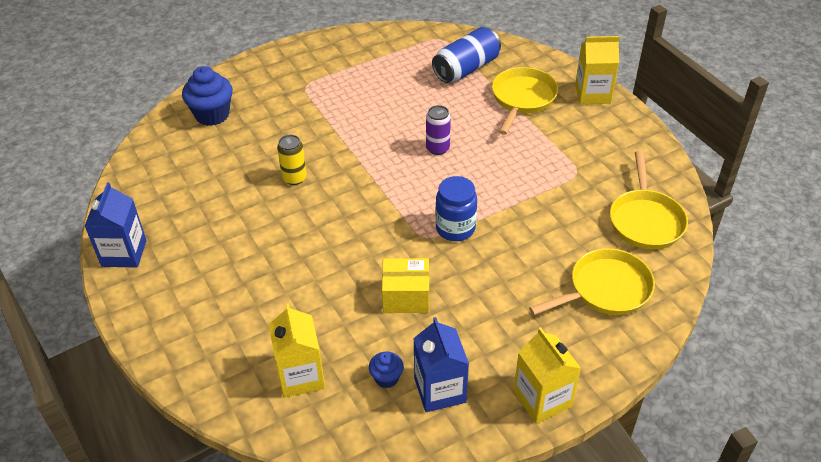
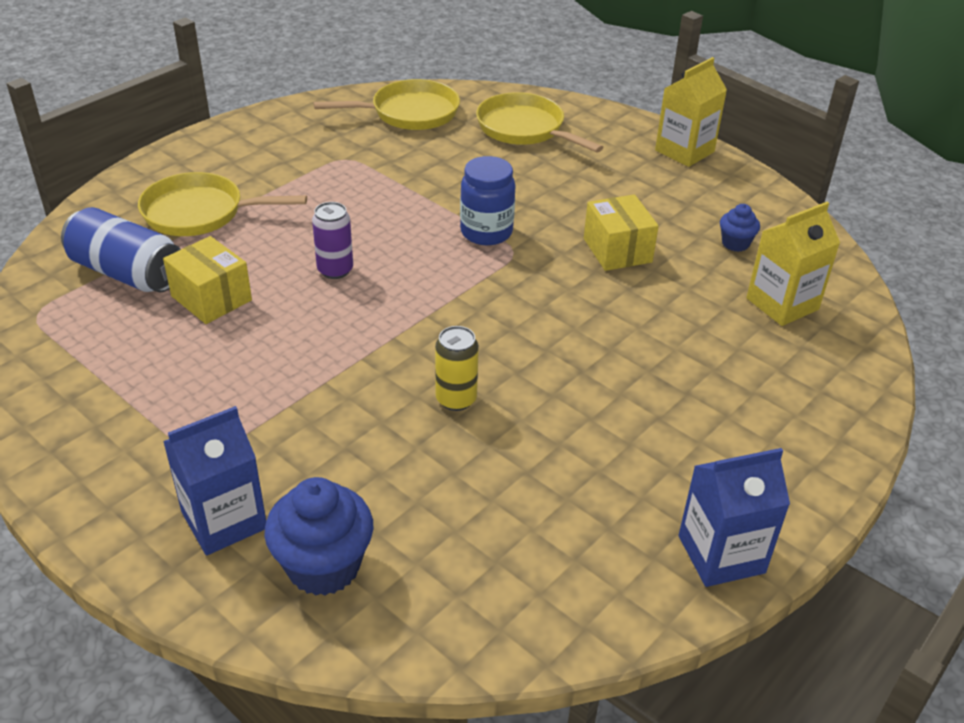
camera: 110 degrees left, 5 degrees down
(429, 97) = (211, 298): none -> yellow box
(440, 390) = (722, 208): blue carton -> blue carton (224, 520)
(592, 94) = (179, 160): yellow carton -> none

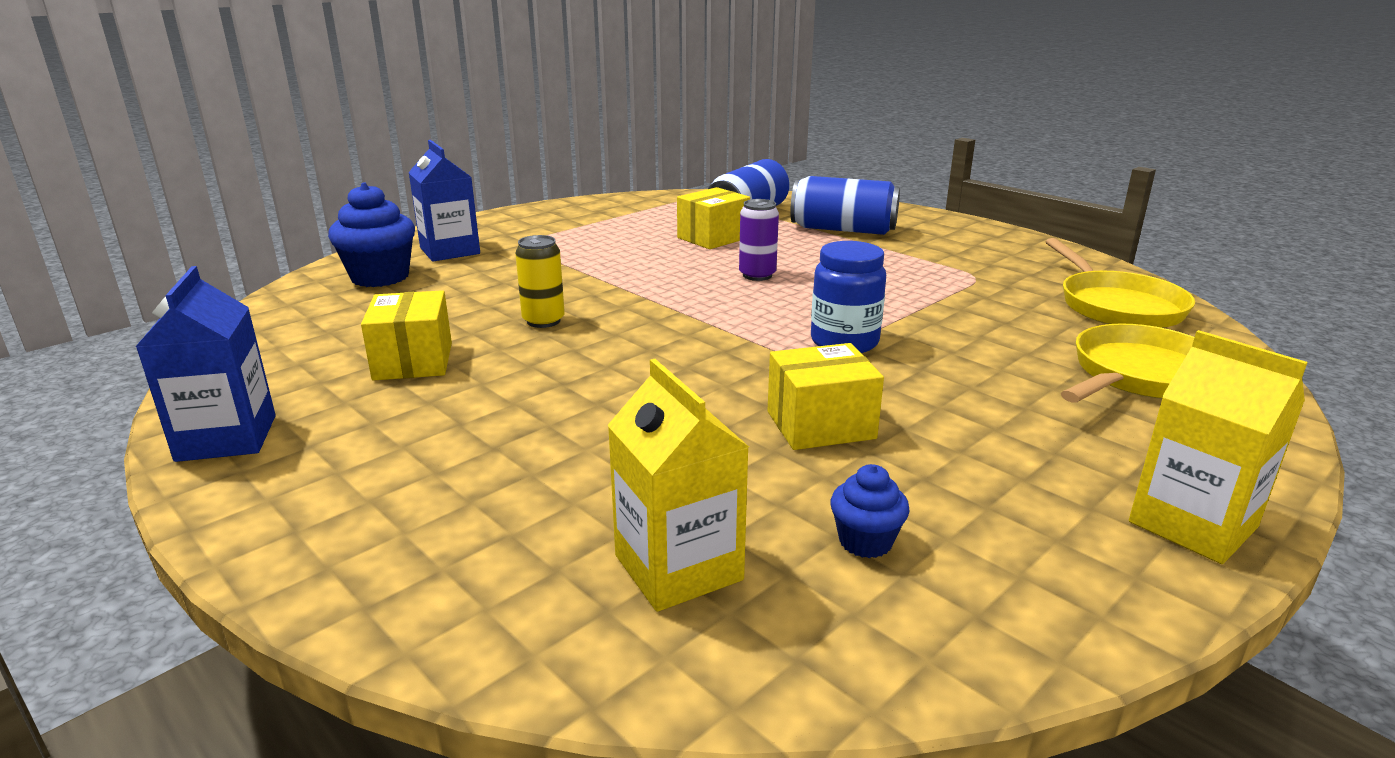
camera: 95 degrees right, 15 degrees down
(200, 213) = (843, 229): yellow pan -> blue can
(557, 472) = (413, 361): none -> yellow box

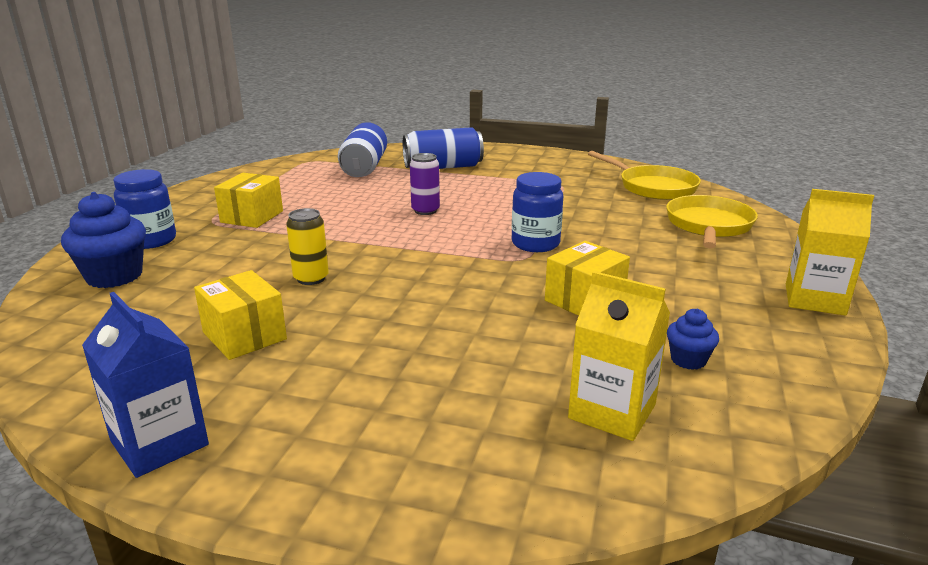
camera: 30 degrees left, 0 degrees up
(450, 251) = (151, 240): blue carton -> blue jar
(713, 238) = (360, 189): yellow box -> yellow box (252, 217)

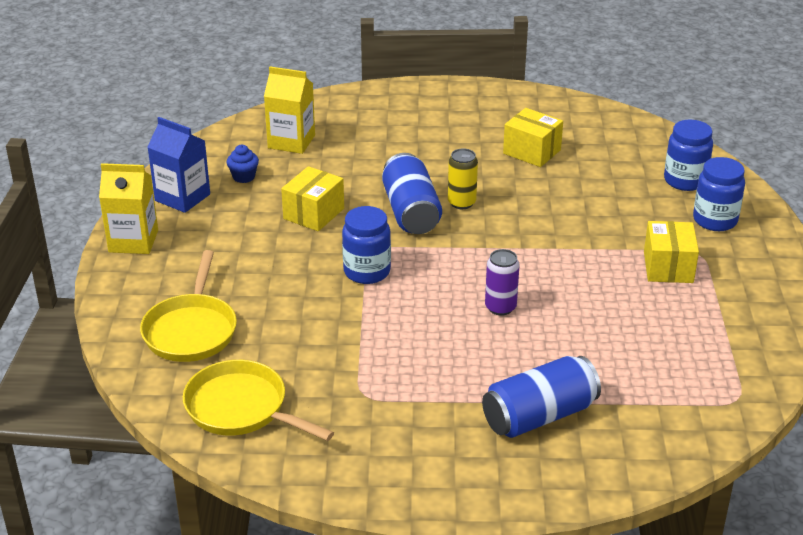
camera: 165 degrees right, 10 degrees up
(114, 276) = (685, 181): blue cupcake -> blue jar
(159, 443) = (510, 97): blue carton -> blue carton (182, 197)
(311, 278) = (534, 201): yellow can -> yellow can (461, 203)
(364, 168) = (645, 394): blue can -> blue can (411, 212)

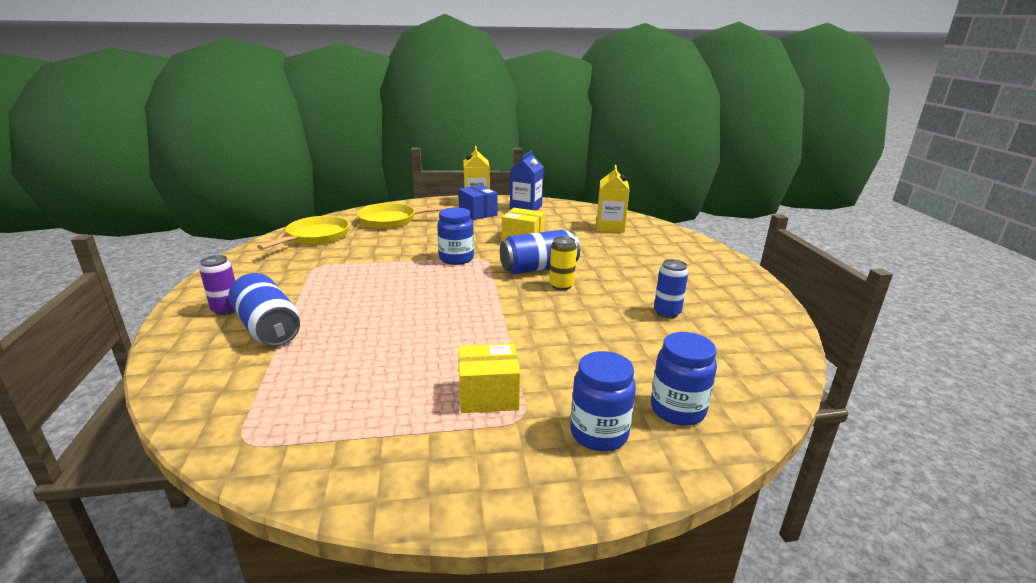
camera: 80 degrees right, 10 degrees down
(190, 243) = (478, 213): none -> blue box
(243, 177) = (557, 219): blue cupcake -> none
(500, 307) = (414, 307): purple can -> purple can (226, 309)
(532, 152) = (667, 313): yellow box -> blue can

